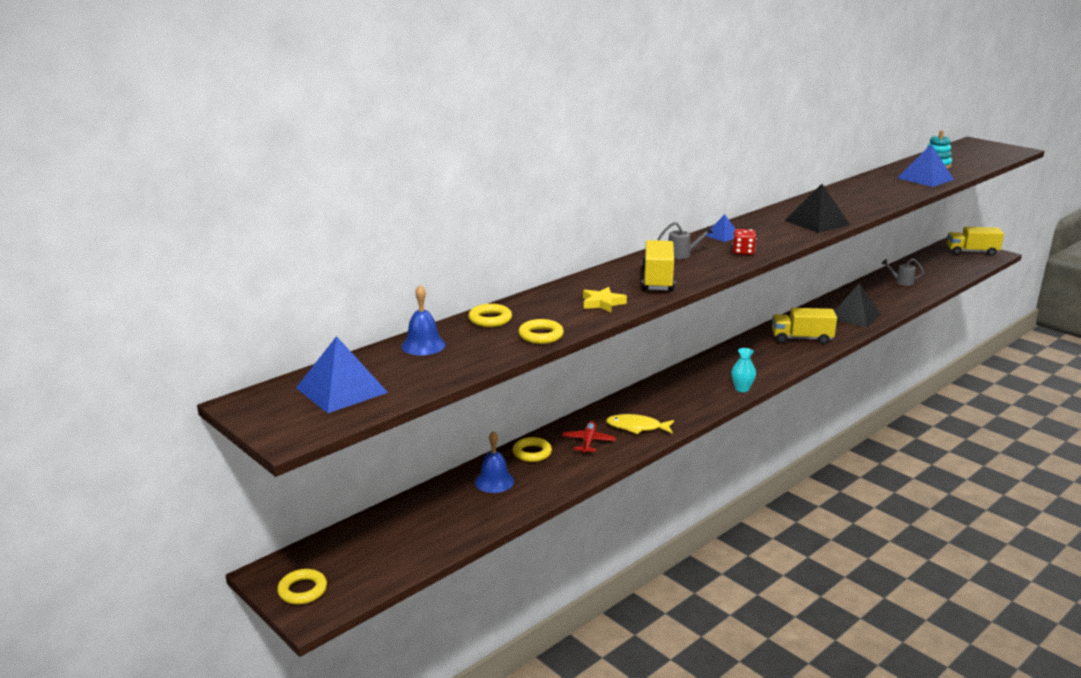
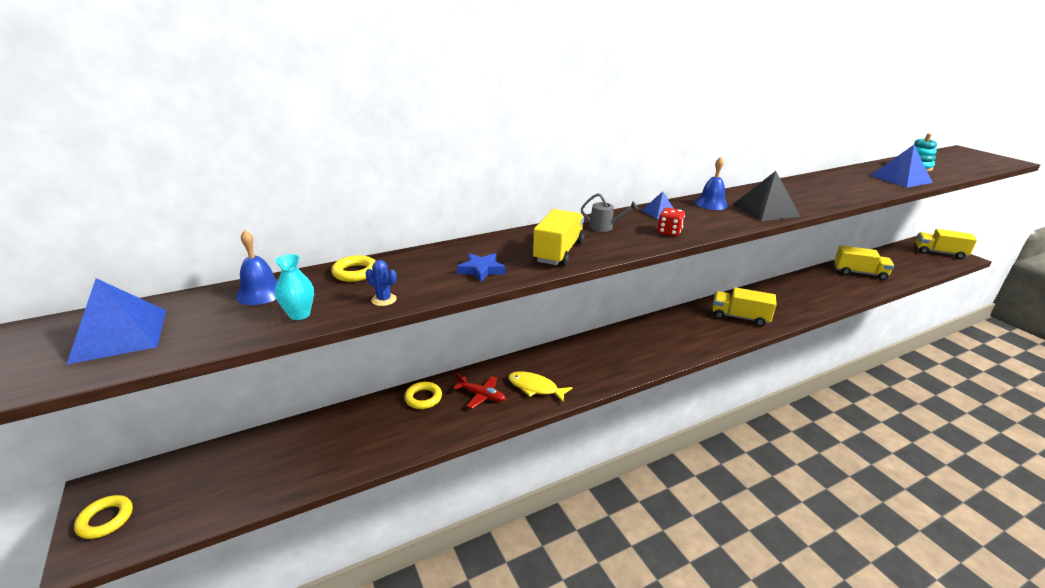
camera: 15 degrees right, 5 degrees up
(494, 481) = (368, 424): blue bell -> blue bell (711, 204)
(541, 336) = (384, 300): yellow ring -> blue cactus
(588, 442) = (481, 395): red plane -> red plane turned 90 degrees clockwise
(602, 303) = (481, 270): yellow star -> blue star
(742, 389) = (658, 362): turquoise vase -> turquoise vase (299, 314)
(854, 316) = (801, 301): black pyramid -> none
(901, 282) = (859, 273): grey watering can -> yellow truck

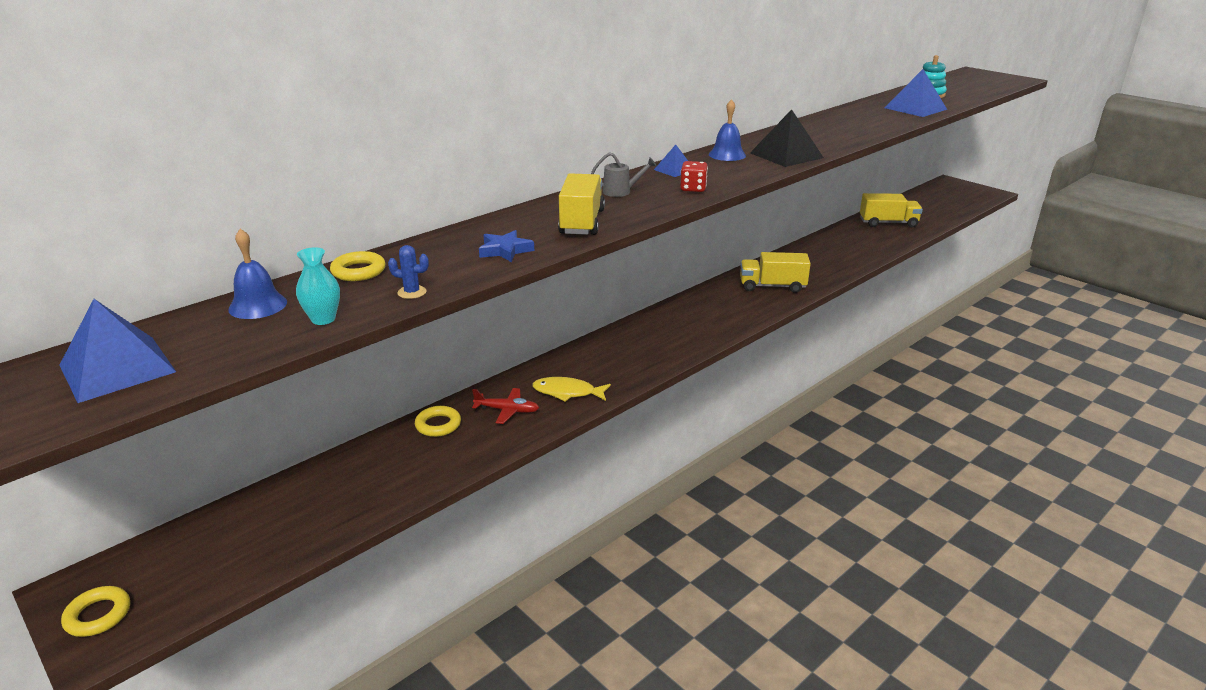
camera: 15 degrees left, 0 degrees up
(939, 253) = (966, 191): yellow truck -> none

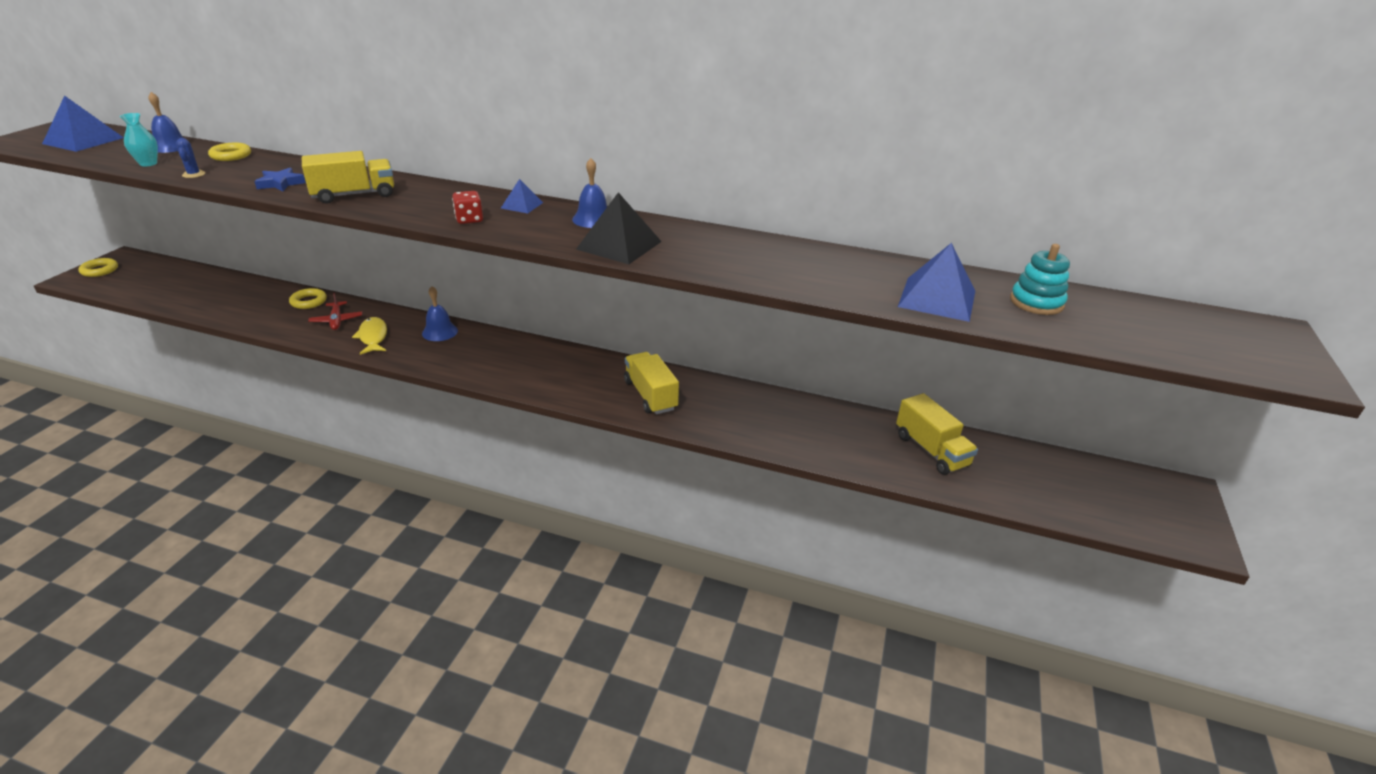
camera: 60 degrees right, 5 degrees up
(590, 355) = (440, 332): none -> blue bell
(621, 192) = (441, 196): grey watering can -> none

